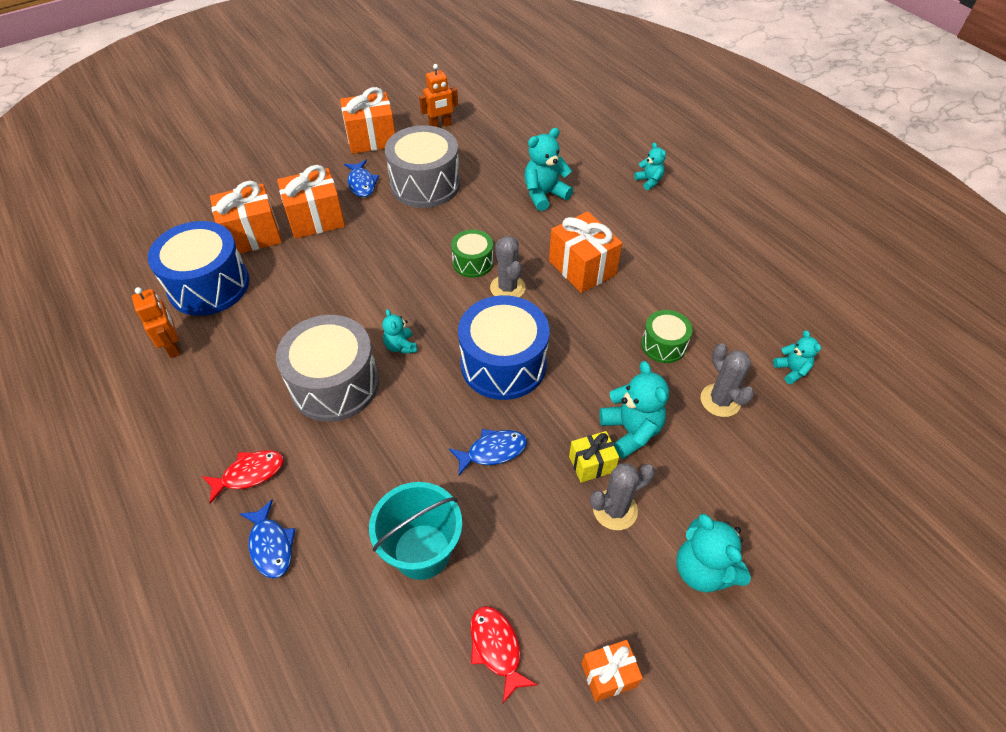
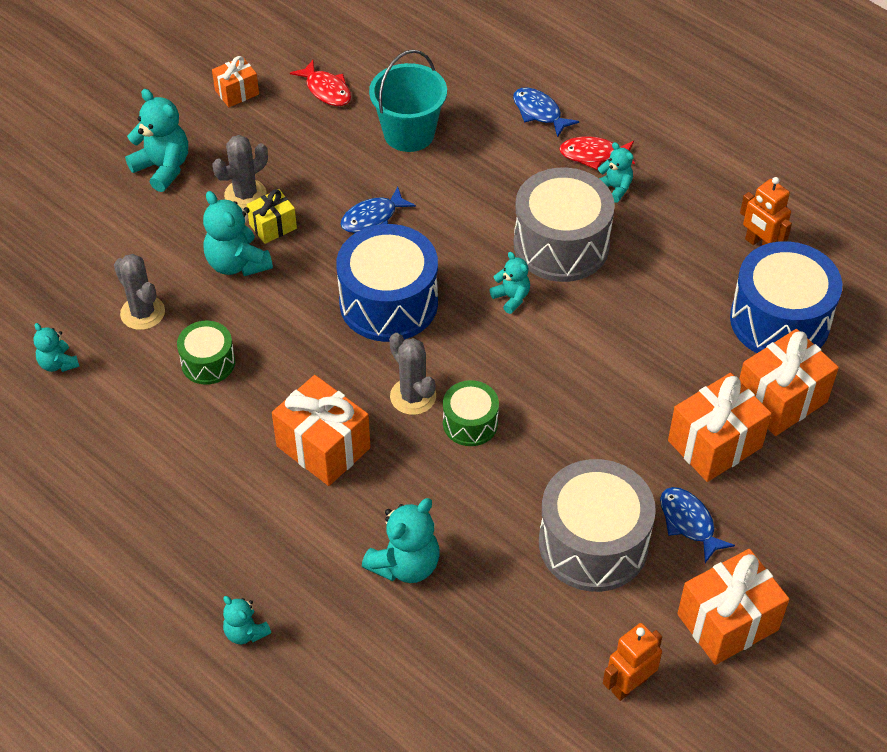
camera: 165 degrees right, 0 degrees up
(249, 474) = (593, 155): red fish -> red fish turned 45 degrees clockwise
(253, 430) = (615, 188): none -> turquoise teddy bear

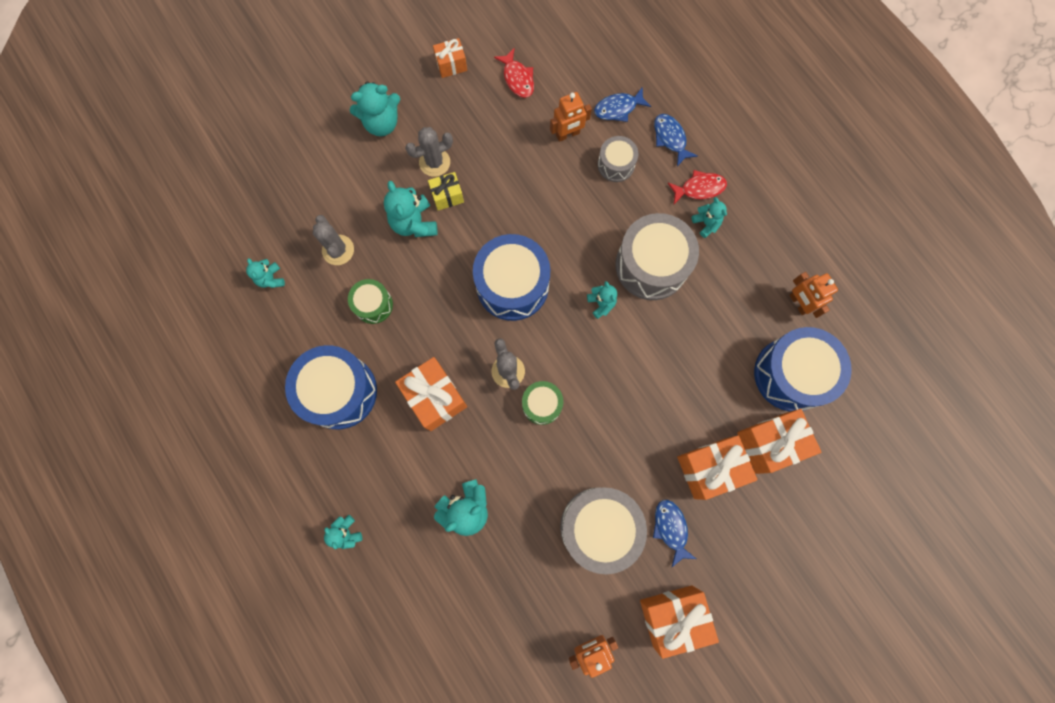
camera: 15 degrees right, 25 degrees up
(163, 168) = (381, 123): turquoise teddy bear -> turquoise teddy bear turned 105 degrees clockwise
(189, 469) = (339, 391): none -> blue drum
(373, 217) = (521, 206): blue fish -> blue fish (618, 108)
(409, 133) = (568, 134): turquoise bucket -> orange robot
(480, 151) = (616, 164): none -> grey drum
(593, 155) = (699, 188): red fish -> red fish turned 150 degrees clockwise

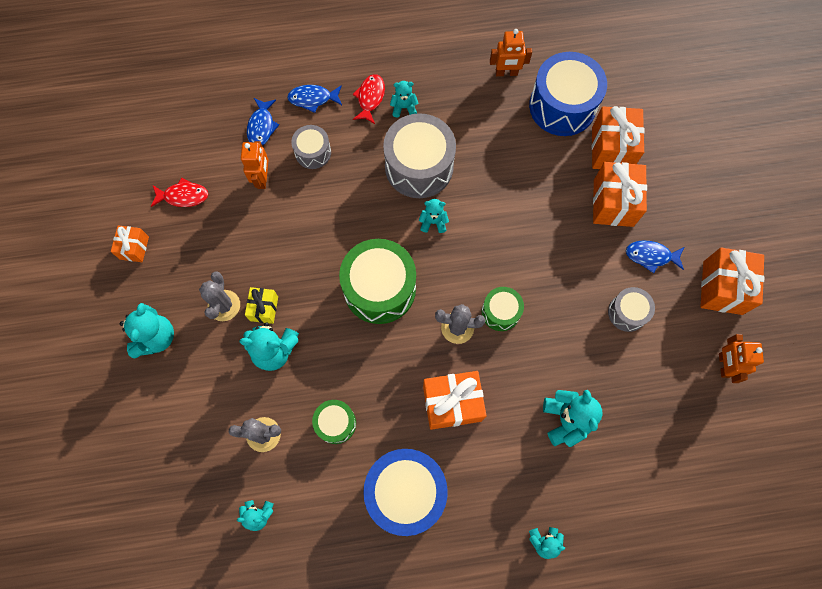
camera: 65 degrees left, 5 degrees down
(512, 285) = (379, 288): blue drum -> green drum
(599, 527) = (627, 312): grey drum -> grey drum, size x0.53

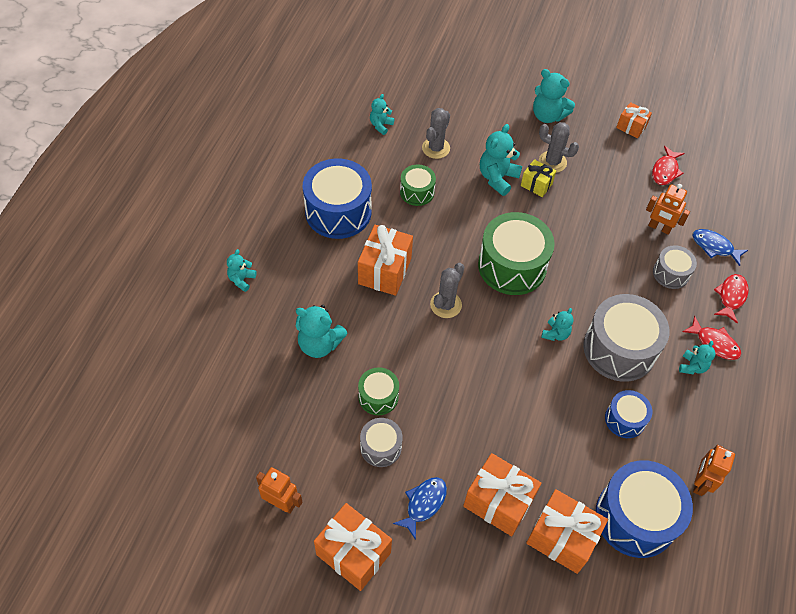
camera: 115 degrees right, 15 degrees down
(313, 99) = (731, 297): blue fish -> red fish
(484, 140) = (625, 419): none -> blue drum
(500, 312) = (441, 344): green drum -> green drum (378, 397)

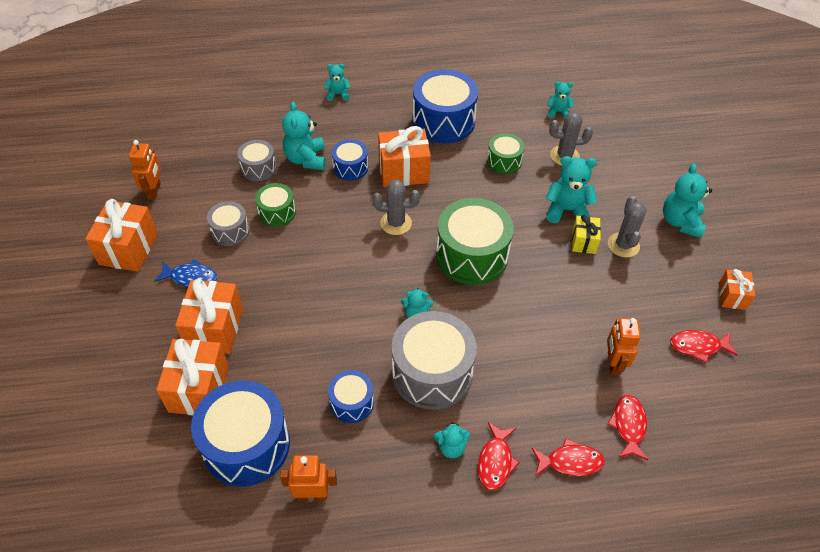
camera: 65 degrees right, 5 degrees down
(354, 311) = (350, 167): none -> blue drum
(671, 273) = (559, 392): grey drum -> grey drum (259, 168)
(714, 247) = (628, 425): blue fish -> red fish

